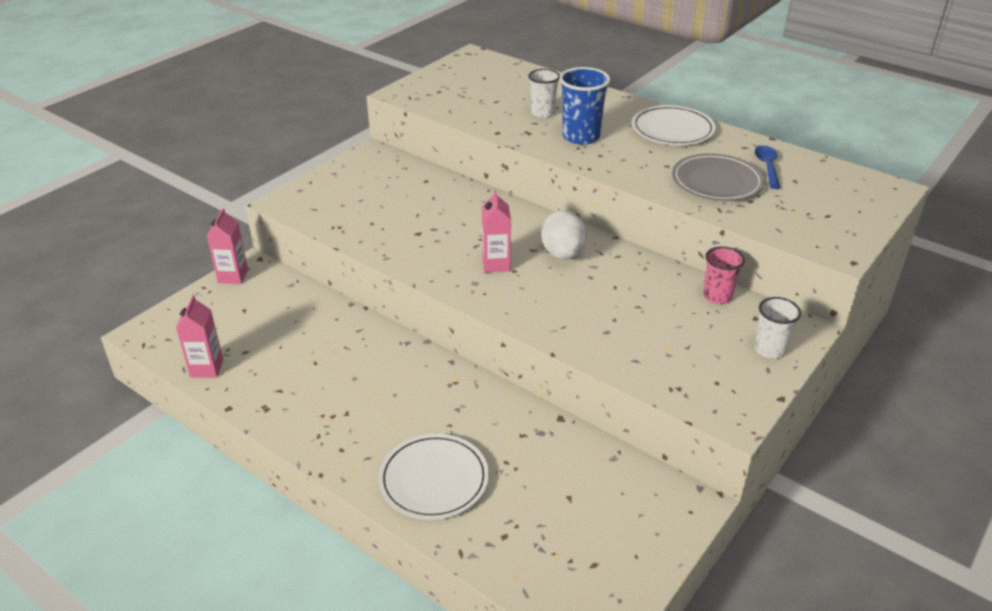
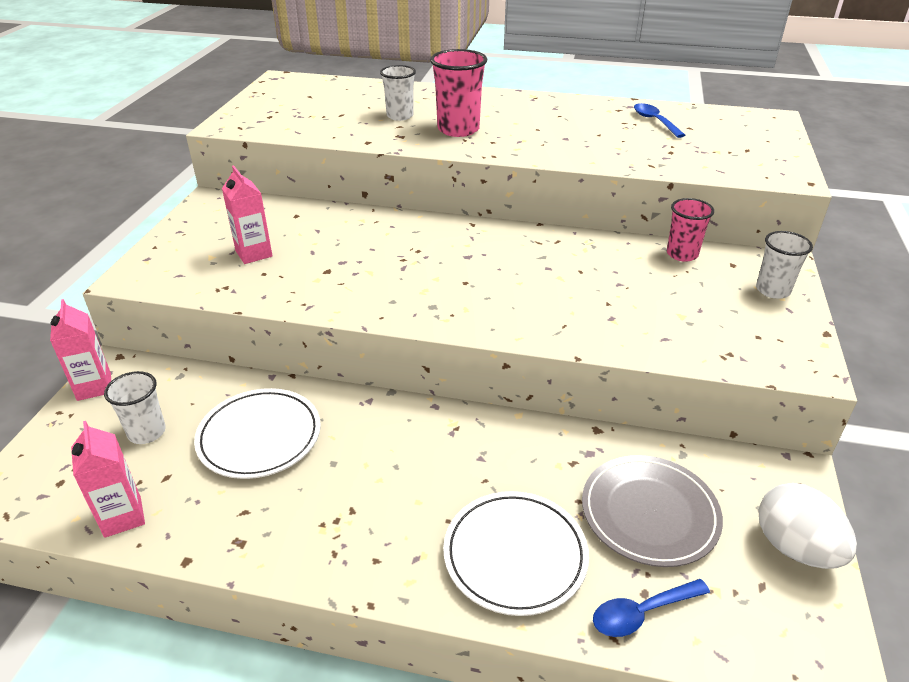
camera: 25 degrees left, 0 degrees up
(249, 318) = (147, 432): none -> white cup
(492, 546) = (642, 613): none -> blue spoon
(496, 264) = (440, 281): pink carton -> pink carton (254, 253)
(563, 254) = (502, 253): white egg -> white egg (795, 548)
(581, 137) = (458, 129): blue cup -> pink cup
(672, 129) = (540, 107): white plate -> white plate (259, 436)
(716, 182) = (624, 142): grey plate -> grey plate (649, 513)

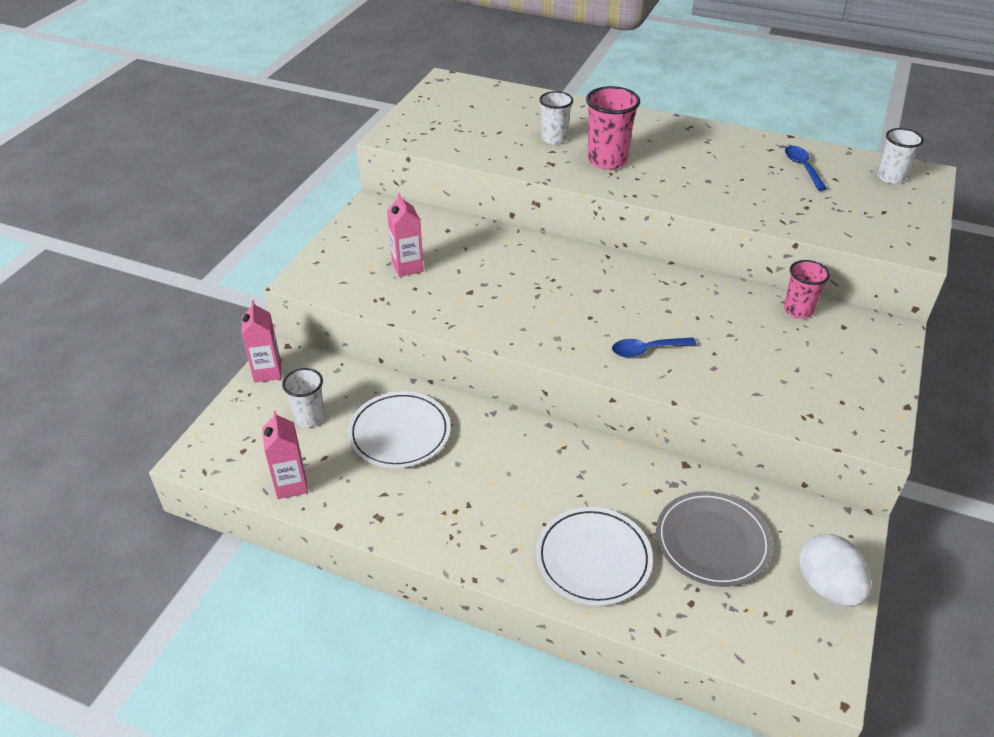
camera: 10 degrees right, 5 degrees up
(642, 613) = (685, 617): blue spoon -> blue spoon (647, 350)
(773, 290) = (872, 357): white cup -> white cup (890, 177)

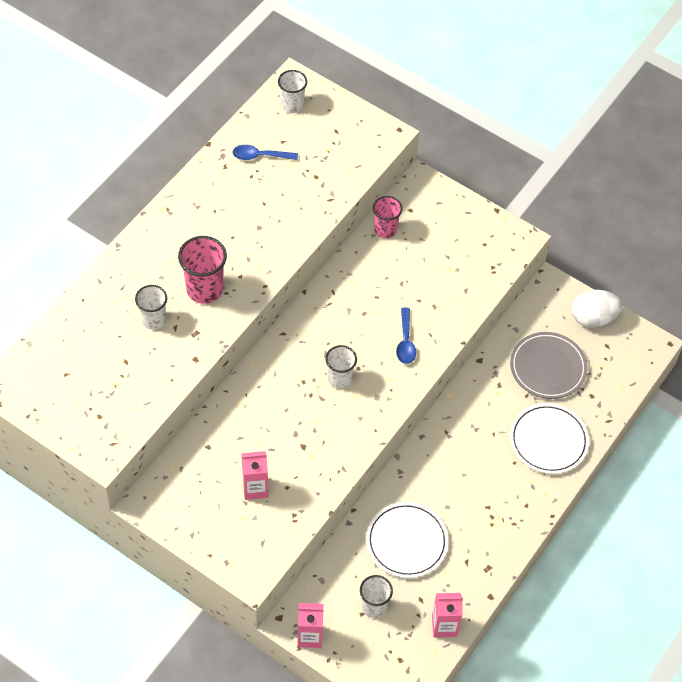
camera: 80 degrees left, 15 degrees up
(569, 305) = (340, 379): none -> white cup

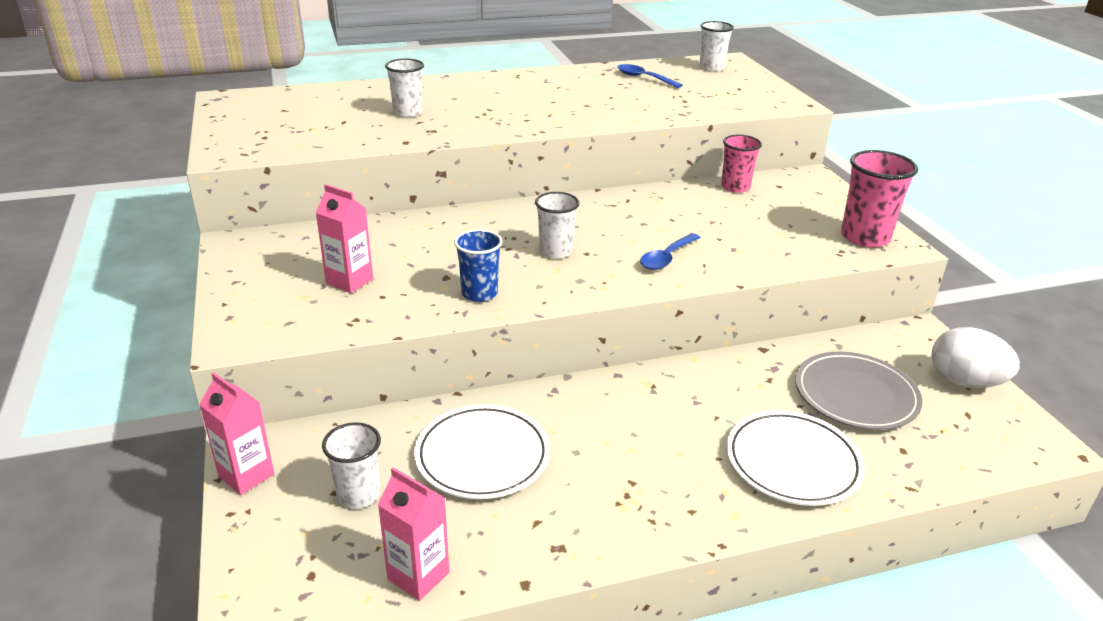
camera: 40 degrees right, 25 degrees down
(205, 289) = (481, 115): pink cup -> pink cup (865, 237)
(335, 447) = (479, 293): none -> blue cup

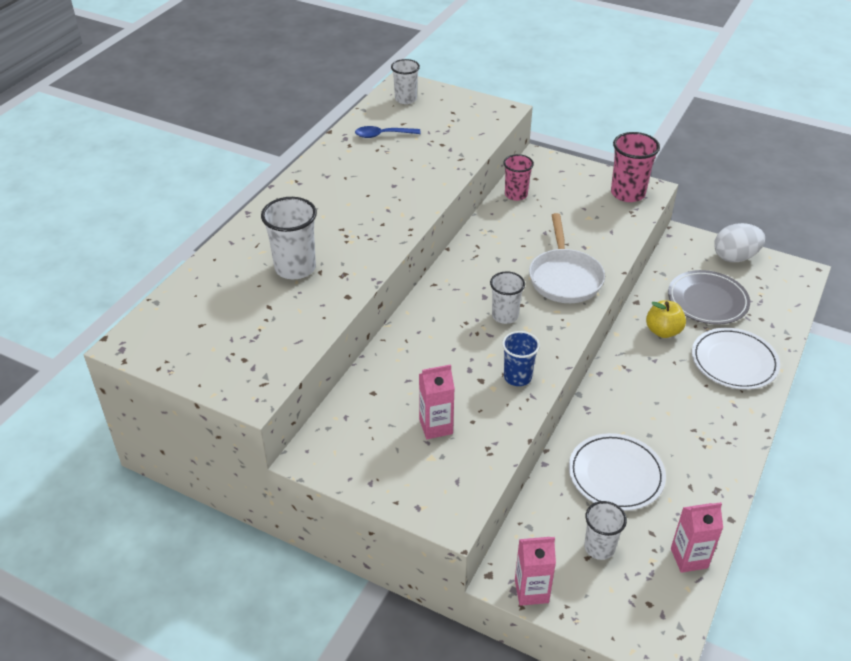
camera: 45 degrees left, 10 degrees up
(408, 112) = (295, 268): white cup -> white cup, size x1.51
(667, 258) = (564, 278): blue spoon -> white pan
(750, 387) = (663, 331): none -> yellow apple

